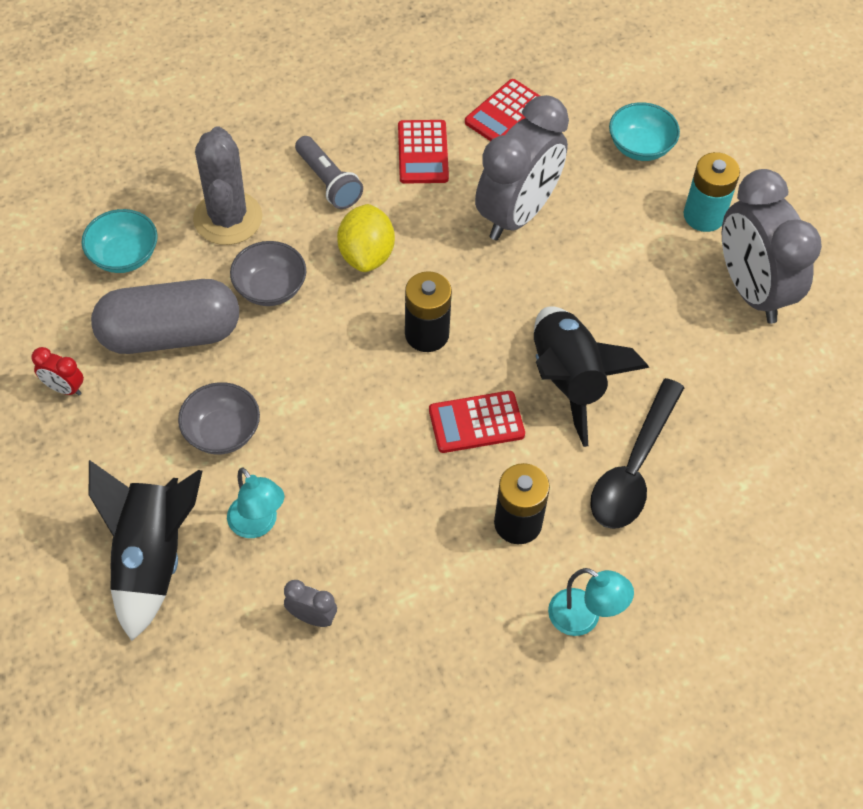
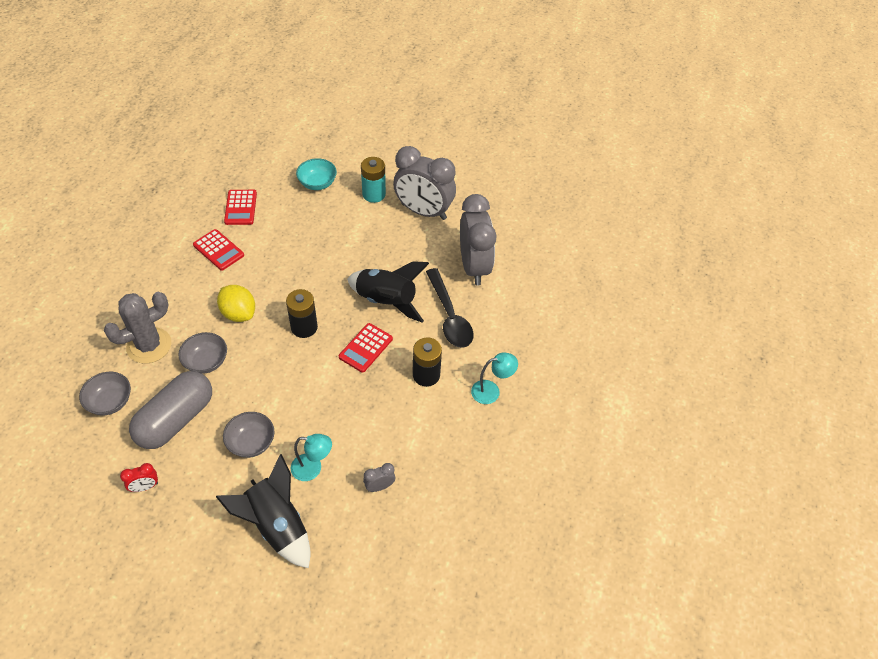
camera: 45 degrees left, 5 degrees down
(124, 256) = (110, 402): turquoise bowl -> grey bowl
(228, 218) = (149, 345): grey cactus -> grey cactus turned 75 degrees counterclockwise
(328, 182) = (184, 294): grey flashlight -> none
(517, 214) = (292, 247): grey clock -> grey clock (474, 267)

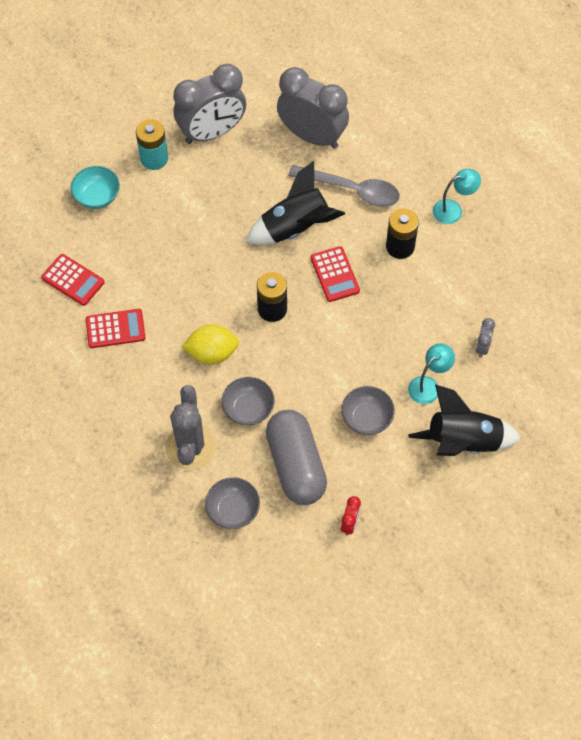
camera: 50 degrees left, 10 degrees up
(449, 317) = (352, 190): black spoon -> grey spoon
(491, 391) = (453, 210): turquoise lamp -> turquoise lamp turned 45 degrees clockwise

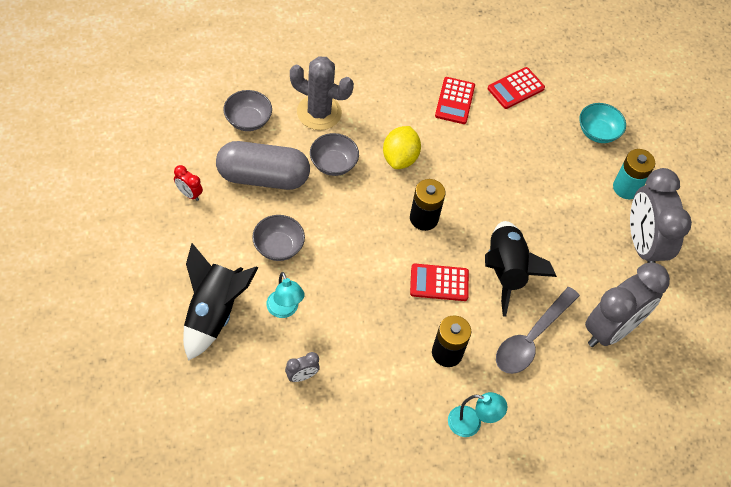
camera: 105 degrees right, 5 degrees down
(453, 210) = (471, 424): turquoise lamp -> turquoise lamp turned 75 degrees counterclockwise
(482, 346) = (302, 376): grey clock -> grey clock turned 120 degrees clockwise

